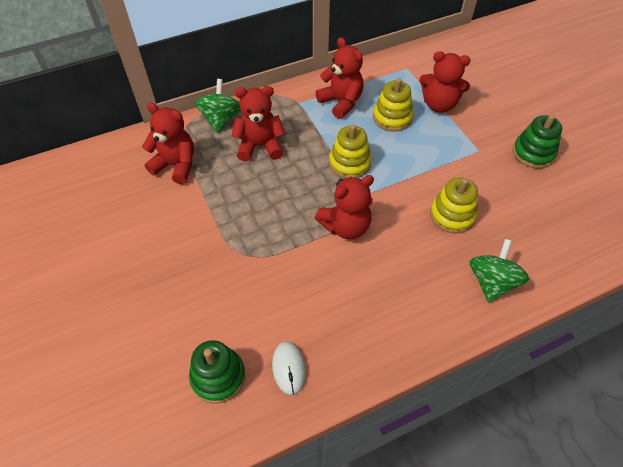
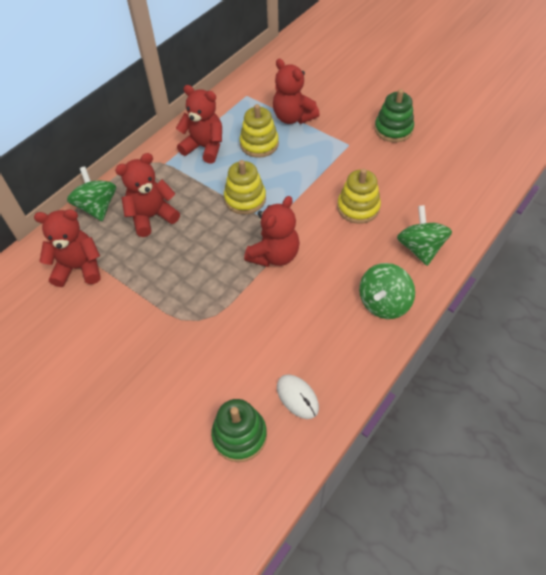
camera: 25 degrees left, 0 degrees up
(423, 319) = (383, 303): none -> green spinning top
(439, 104) = (293, 117): red teddy bear -> red teddy bear turned 60 degrees clockwise

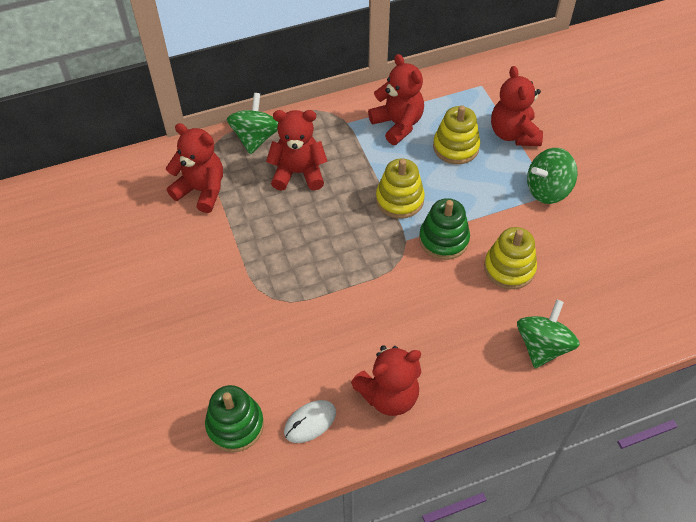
camera: 30 degrees right, 0 degrees up
(274, 255) = (387, 273): red teddy bear -> red teddy bear (389, 395)
(297, 397) = (310, 422): white mouse -> white mouse turned 60 degrees clockwise
(383, 303) = (460, 381): green spinning top -> green spinning top (547, 190)
(393, 129) = (616, 200): green stacking toy -> green stacking toy (443, 239)

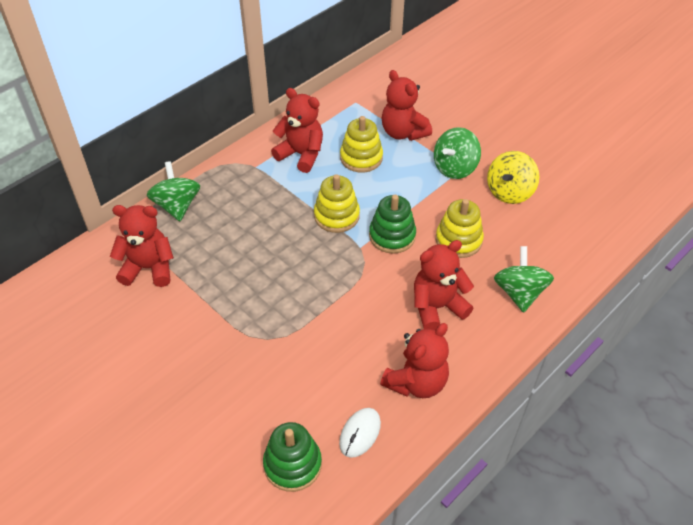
camera: 25 degrees left, 5 degrees down
(298, 173) = (233, 223): red teddy bear -> red teddy bear (437, 307)
(592, 235) = (509, 192): none -> yellow spinning top

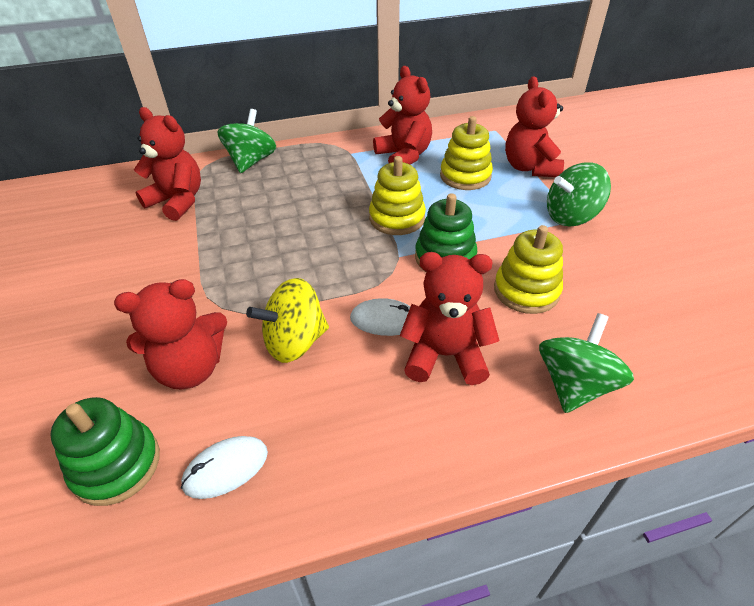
camera: 30 degrees right, 5 degrees down
(384, 299) = (384, 320): none -> white mouse
(416, 382) = (349, 437): red teddy bear -> red teddy bear (191, 368)
(509, 192) = (630, 262): yellow spinning top -> yellow spinning top (295, 342)

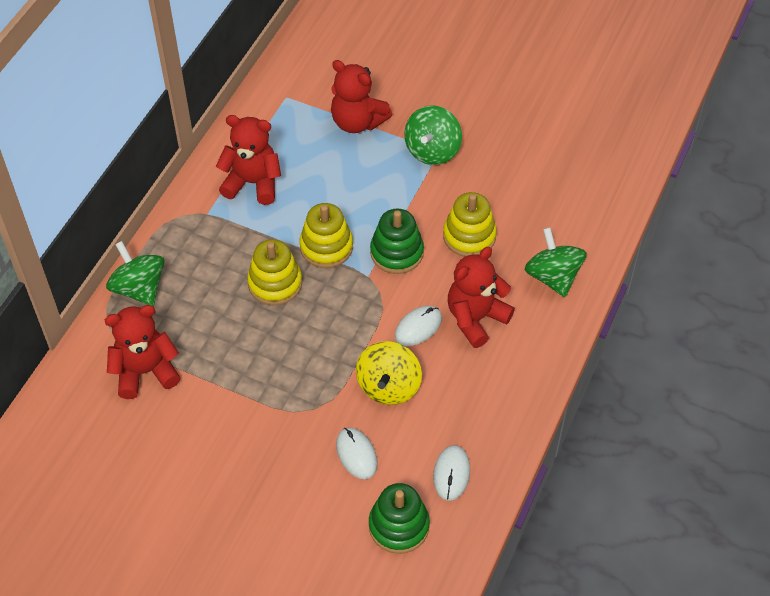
camera: 50 degrees left, 10 degrees up
(191, 368) = (356, 454): red teddy bear -> white mouse
(465, 176) = (323, 167): yellow stacking toy -> yellow stacking toy (275, 283)

